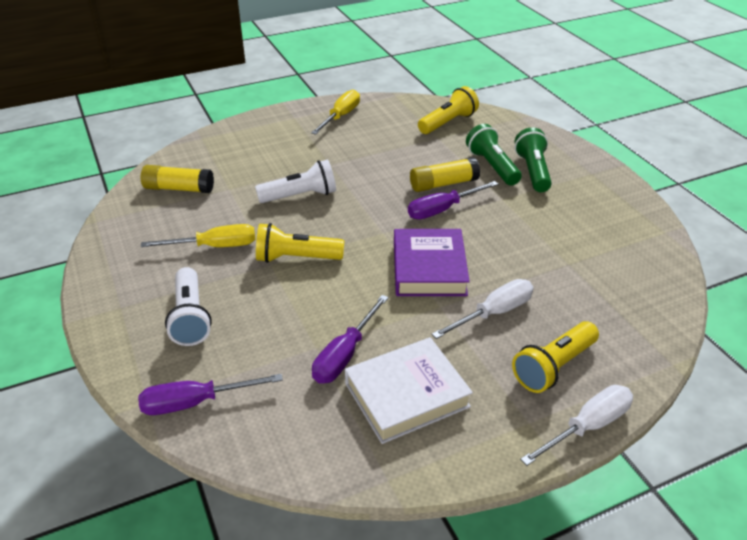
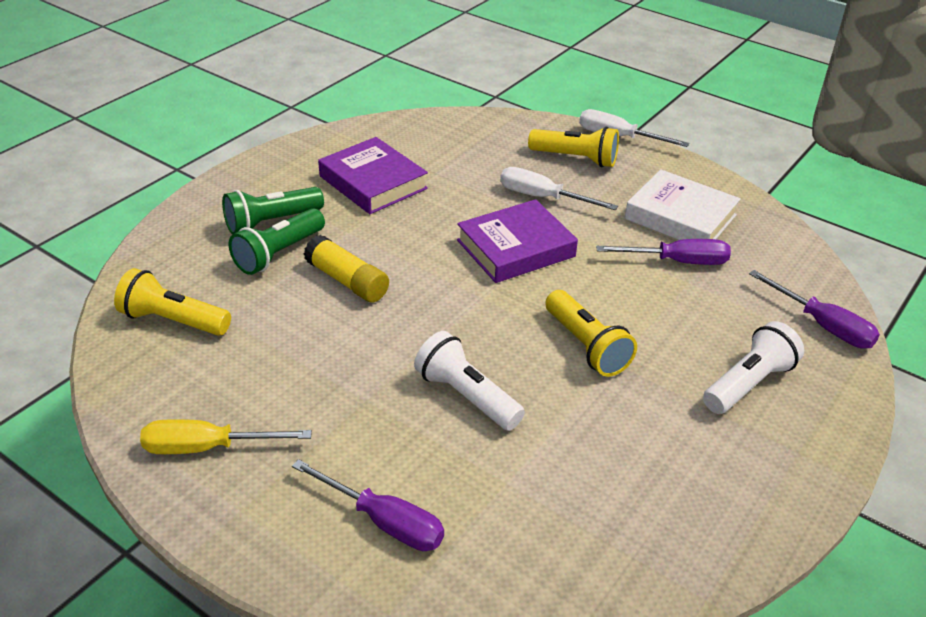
camera: 120 degrees left, 0 degrees up
(179, 188) = (552, 545): yellow glue stick -> none
(215, 246) = (632, 427): yellow screwdriver -> none
(442, 209) = (403, 267): purple screwdriver -> purple screwdriver (384, 521)
(566, 227) = (373, 182): none -> purple book

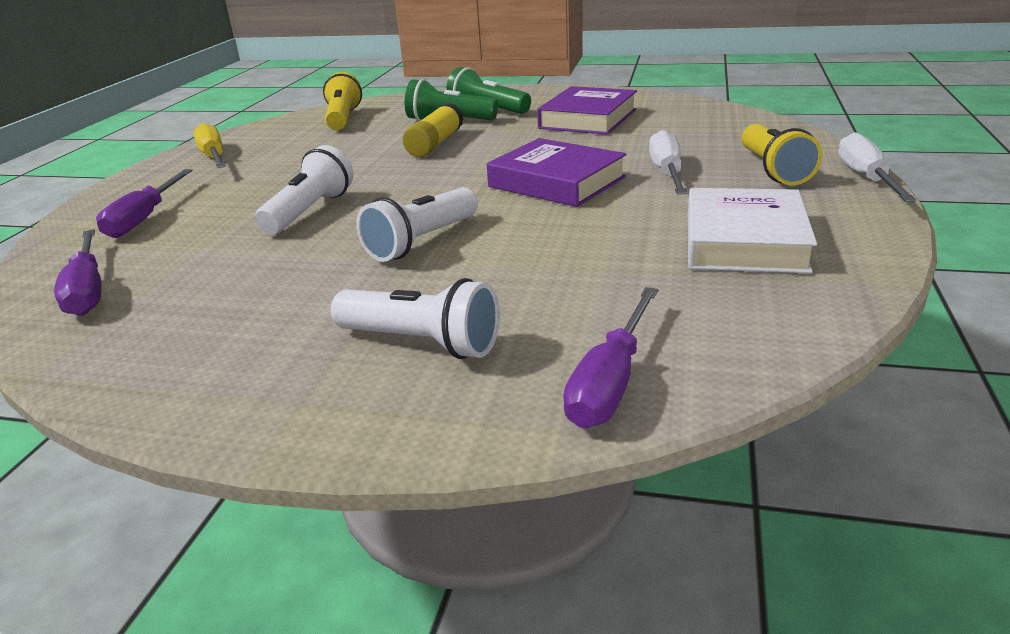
camera: 70 degrees right, 10 degrees down
(586, 346) = (422, 242): yellow flashlight -> white flashlight
(677, 261) = (639, 257): purple screwdriver -> purple screwdriver (88, 290)

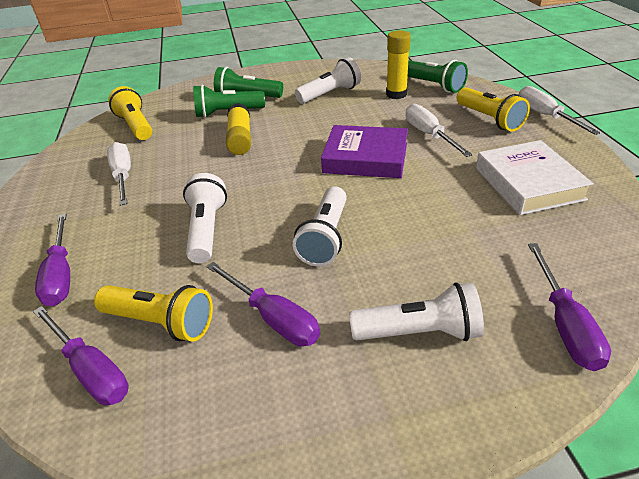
camera: 25 degrees left, 10 degrees up
(183, 272) = (160, 322): none -> yellow flashlight
(213, 157) = (57, 190): yellow screwdriver -> none
(283, 156) = (123, 176): none -> white screwdriver
(287, 293) = (273, 318): none -> purple screwdriver
(588, 119) = (330, 94): purple book -> white flashlight
(673, 129) = (396, 94): none -> yellow glue stick
(736, 127) = (433, 85): none -> green flashlight

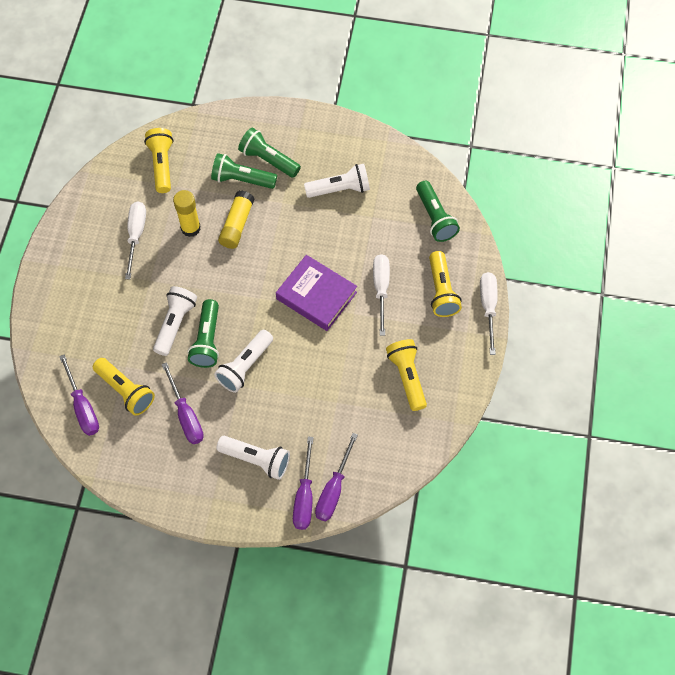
camera: 20 degrees right, 25 degrees up
(61, 274) = (78, 325): purple screwdriver -> purple screwdriver (304, 496)
(259, 230) = (207, 340): none -> green flashlight
(396, 94) = (394, 217): yellow glue stick -> yellow glue stick (190, 228)
(528, 183) = (407, 377): white book -> yellow flashlight

